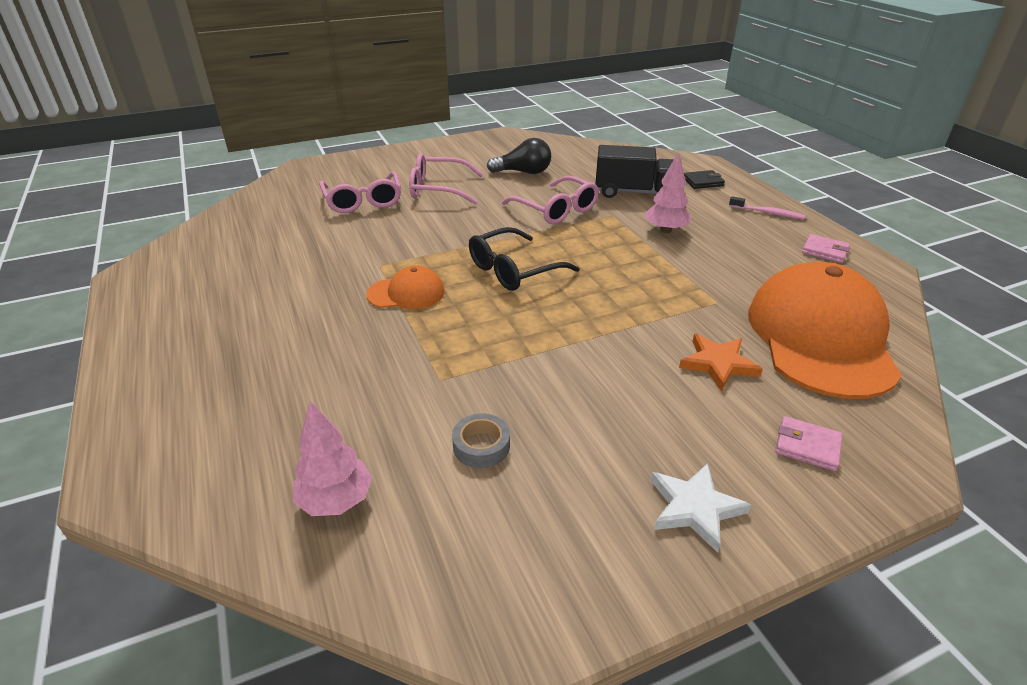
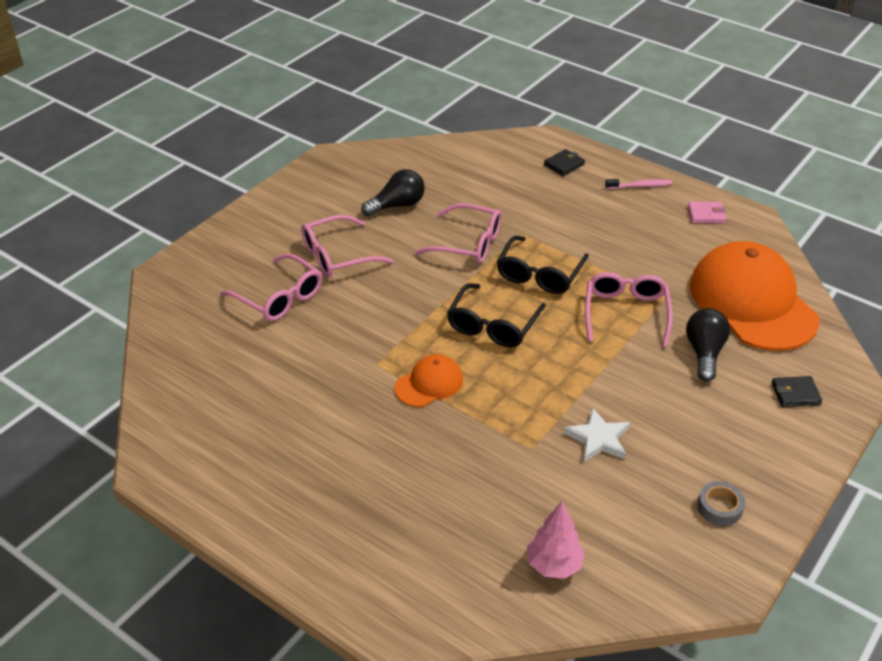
camera: 30 degrees left, 5 degrees up
(481, 446) = (608, 485): grey tape -> grey tape (719, 507)
(599, 247) = (539, 274): none -> black glasses
(634, 192) = (517, 198): black truck -> none
(658, 301) = (626, 313): none -> pink glasses
(665, 230) = (576, 235): pink tree -> none
(694, 508) = (762, 465): white star -> white star (598, 439)
(718, 364) = (704, 353): orange star -> black light bulb
(807, 446) = (795, 394): pink wallet -> black wallet

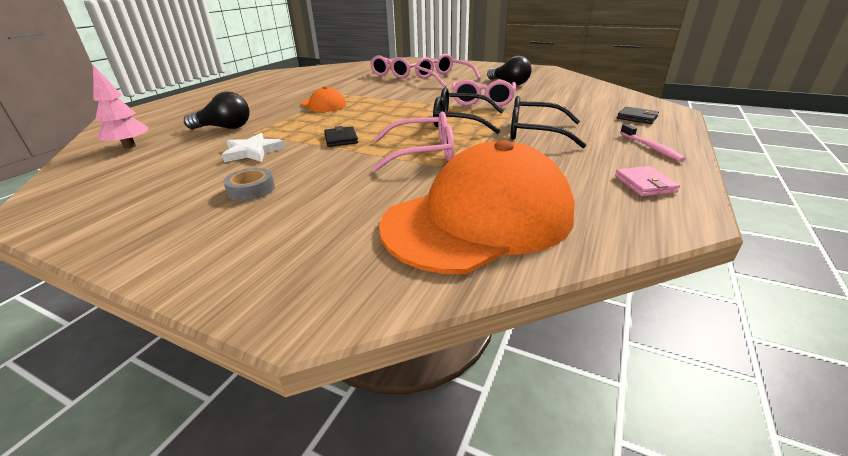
camera: 80 degrees right, 10 degrees down
(493, 325) = (388, 113): black glasses -> black glasses (535, 133)
(704, 353) = (369, 191): black light bulb -> black light bulb (225, 128)
(719, 507) = (133, 205): grey tape -> grey tape (251, 190)
(795, 394) = (295, 253): black wallet -> black wallet (341, 139)

